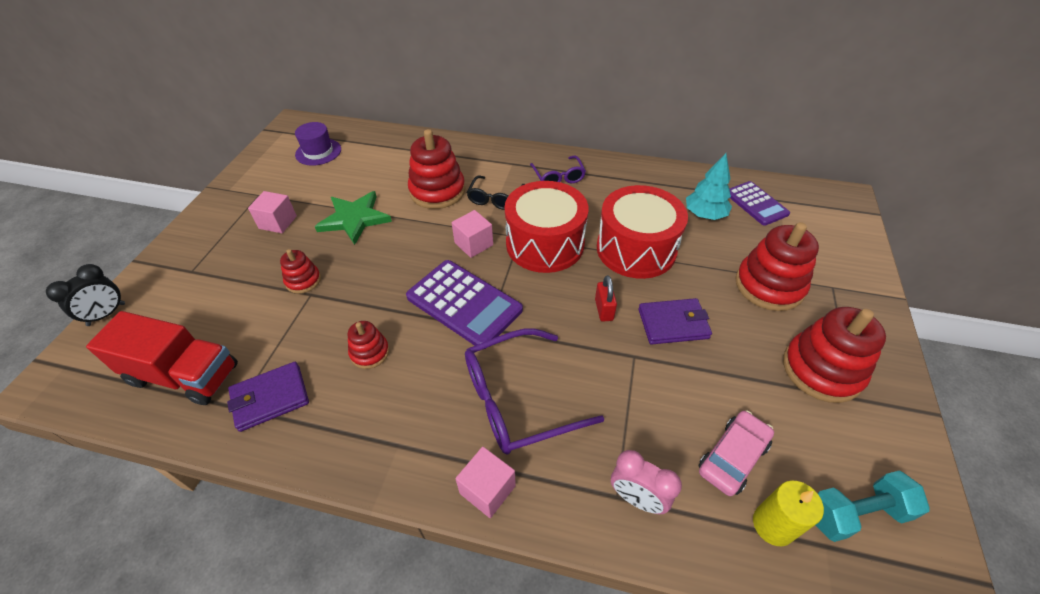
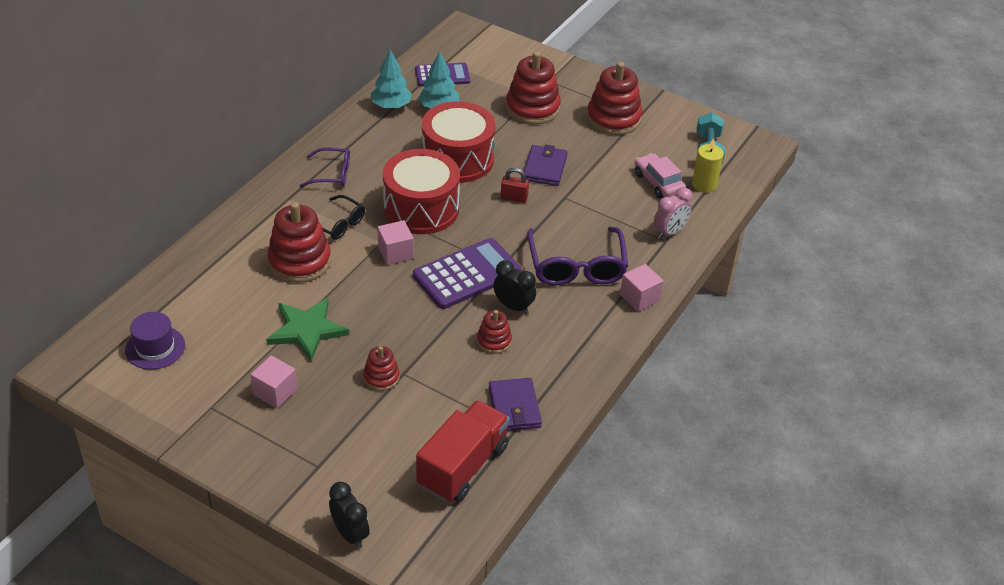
camera: 75 degrees left, 5 degrees down
(428, 355) = (513, 306): none -> black clock
(679, 184) = (391, 106): none -> turquoise tree

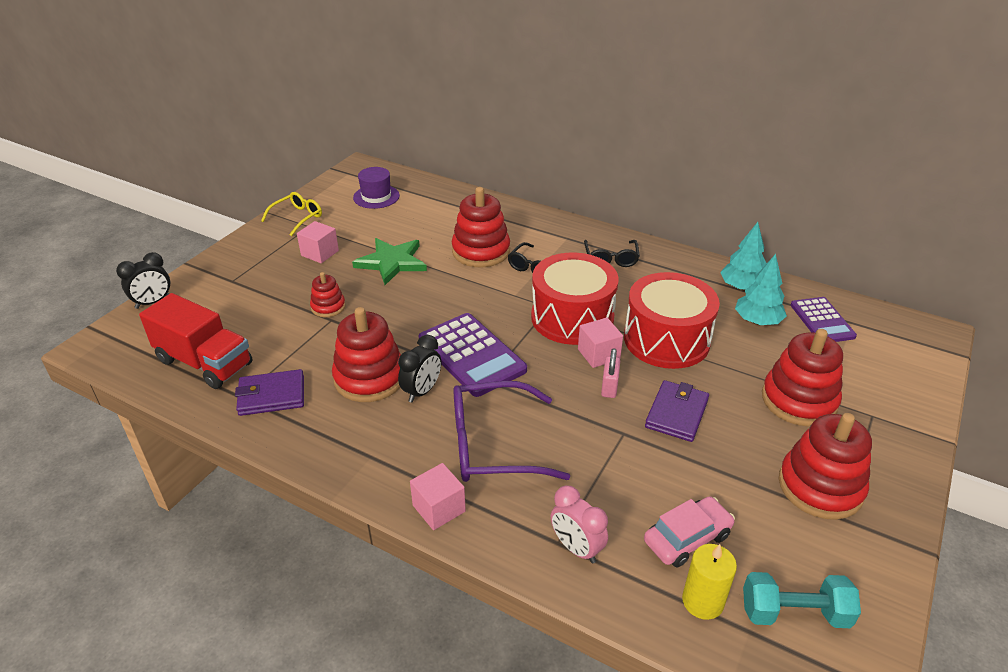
camera: 90 degrees right, 5 degrees down
(187, 420) = (297, 218): none -> yellow glasses
(332, 174) = (611, 259): purple glasses -> black glasses
(395, 253) = (500, 305): pink cube -> pink cube (598, 354)
(494, 341) = (369, 378): red stacking toy -> red stacking toy, size x1.87
(514, 198) = (609, 387): red padlock -> pink padlock
(544, 168) = (676, 413): purple wallet -> purple wallet turned 75 degrees counterclockwise

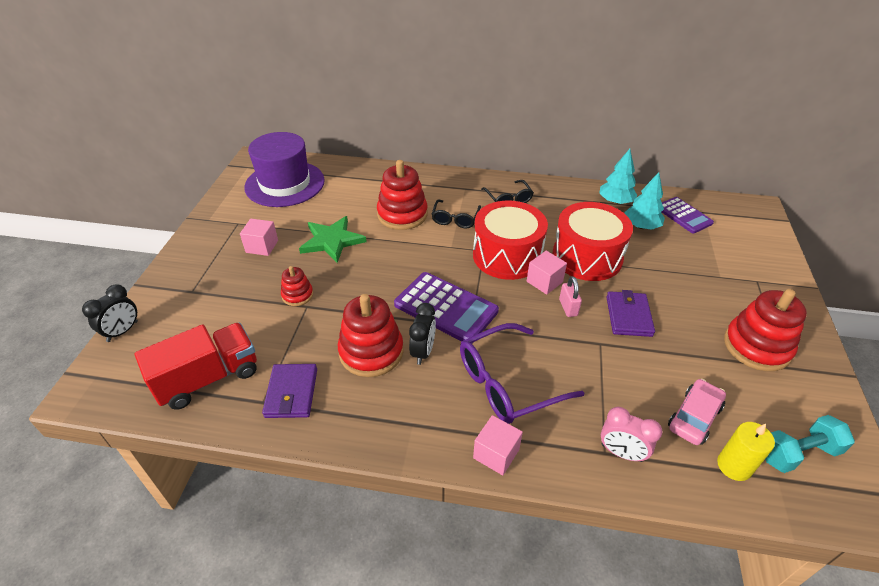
camera: 20 degrees left, 5 degrees up
(204, 362) = (208, 378): red truck -> red truck turned 45 degrees counterclockwise
(272, 395) = (291, 393): purple wallet -> purple wallet turned 60 degrees counterclockwise
(297, 218) = (222, 217): yellow glasses -> none
(376, 196) = (285, 184): purple hat -> purple hat, size x1.90
(799, 400) = (704, 282): red stacking toy -> none

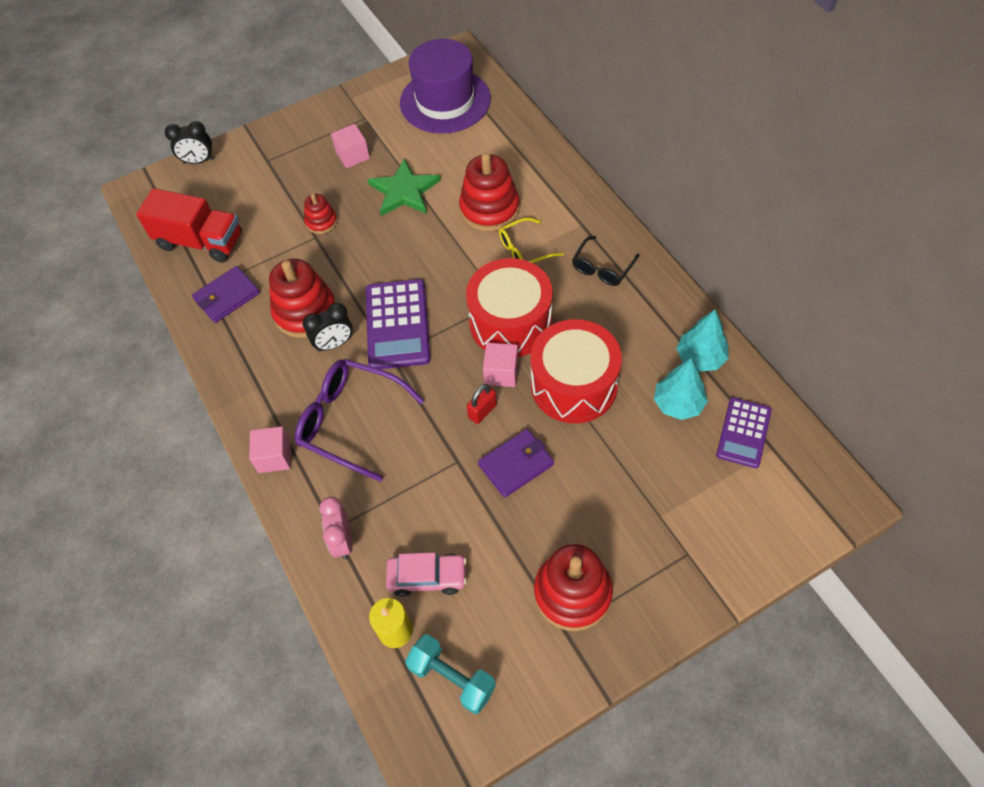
camera: 55 degrees right, 15 degrees up
(455, 219) = (524, 250): black glasses -> yellow glasses
(568, 307) = (482, 411): pink padlock -> red padlock

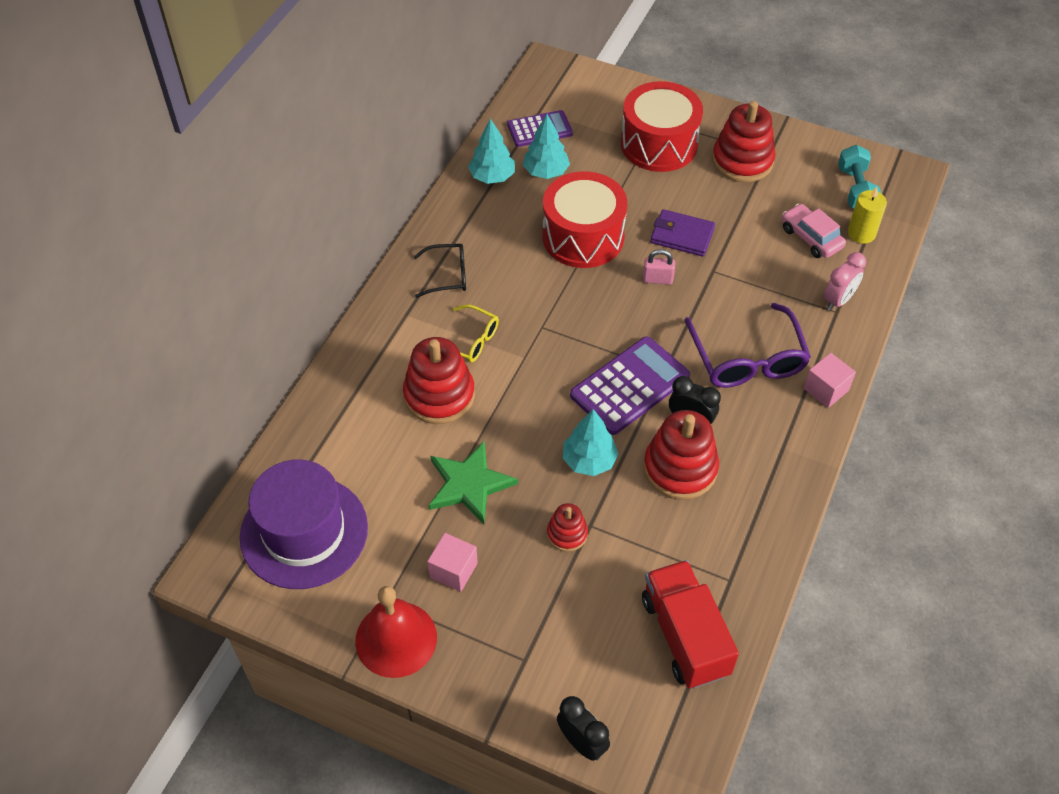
camera: 130 degrees left, 5 degrees down
(227, 296) = (723, 551): purple wallet -> none
(337, 112) = (396, 639): none -> red bell
(361, 264) = (589, 460): none -> turquoise tree
(482, 411) = (657, 279): red padlock -> pink padlock
(501, 373) = (612, 286): pink cube -> none
(510, 322) = (558, 307): red drum -> red drum (659, 144)

